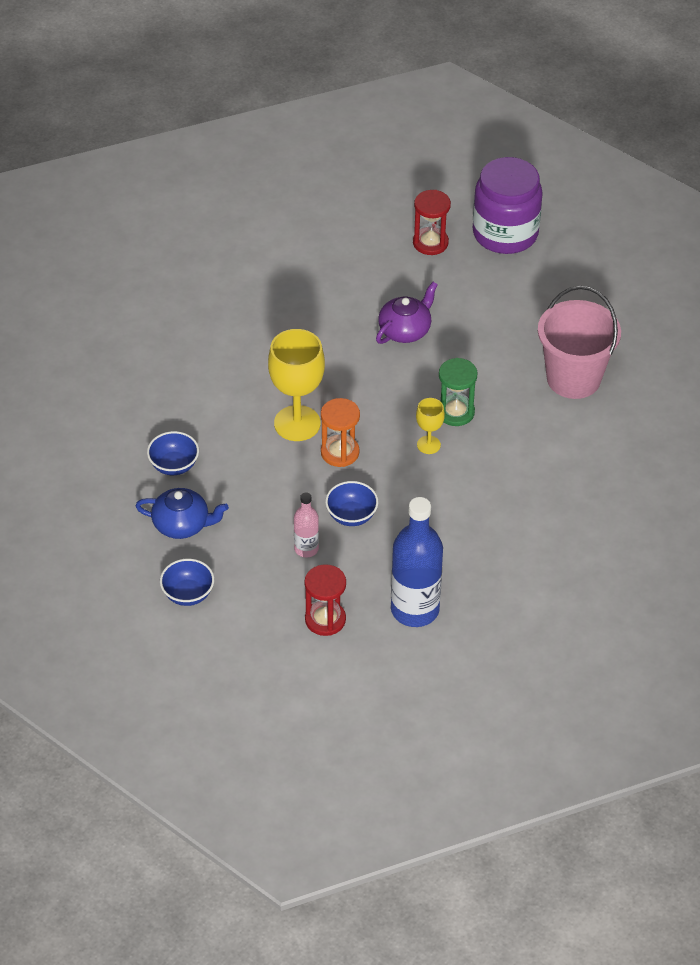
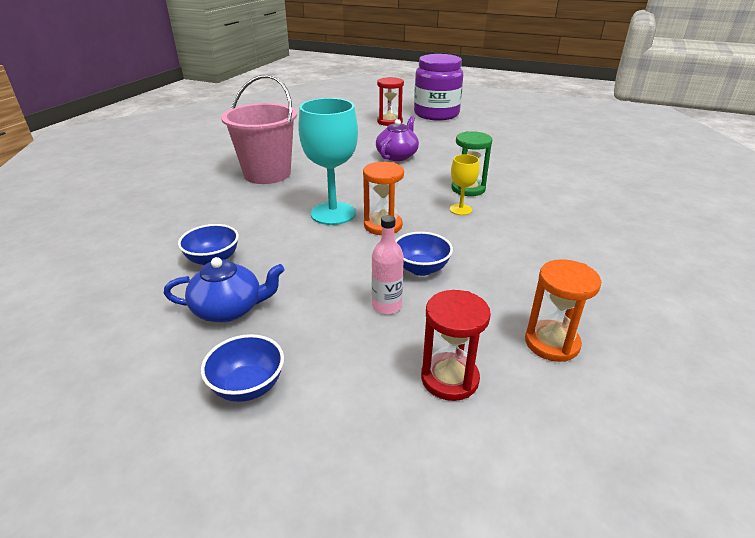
camera: 15 degrees left, 15 degrees down
(297, 423) = (333, 213): yellow goblet -> turquoise goblet
(415, 610) = (551, 343): blue bottle -> orange hourglass
(573, 378) = (542, 161): pink bucket -> pink bucket (267, 174)

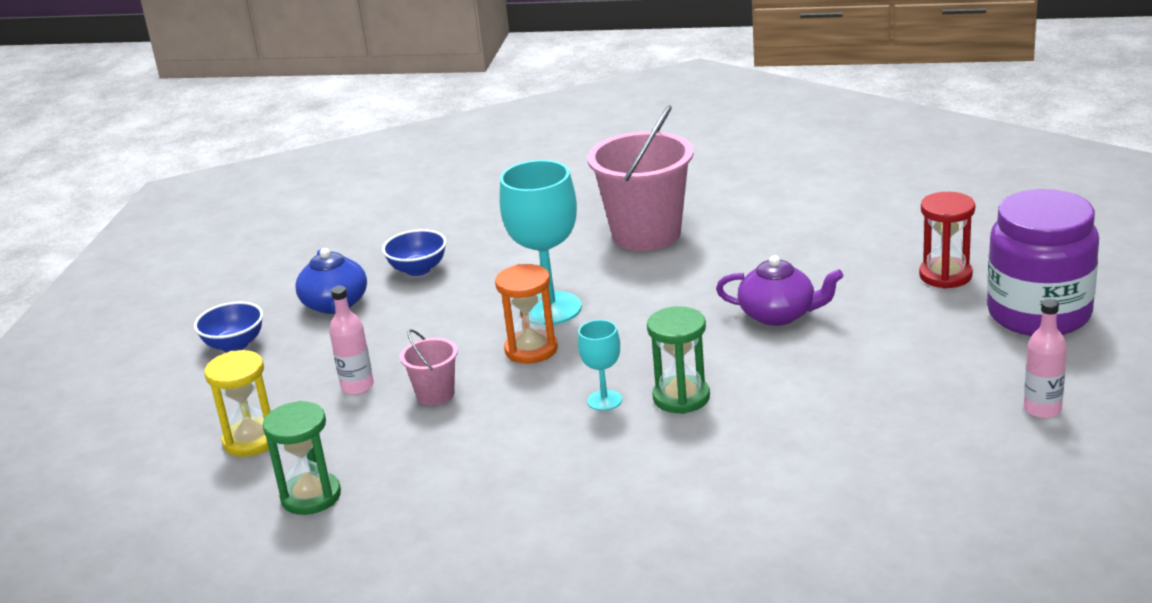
camera: 80 degrees right, 5 degrees down
(421, 269) = (435, 394): blue bowl -> pink bucket
(449, 378) = (251, 440): red hourglass -> yellow hourglass
(460, 209) = (604, 400): yellow goblet -> turquoise goblet
(511, 125) = (1042, 409): none -> pink bottle
(551, 343) = (311, 496): orange hourglass -> green hourglass

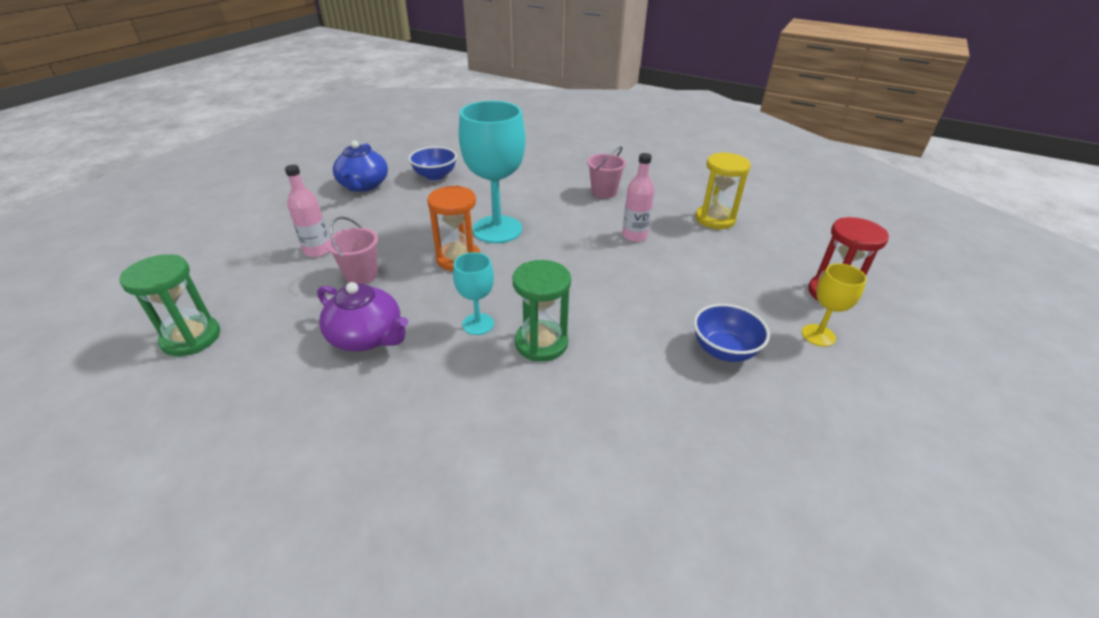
camera: 15 degrees right, 10 degrees up
(234, 345) = (277, 195): blue bowl -> blue bowl (724, 350)
(251, 440) = (209, 272): yellow hourglass -> yellow hourglass (715, 219)
(646, 234) = (604, 192): pink bucket -> pink bucket, size x0.47
(779, 315) = (668, 287): purple teapot -> purple teapot (367, 337)
(944, 316) = (818, 335): none -> yellow goblet
(1039, 314) = (917, 362): purple jar -> none
(1042, 409) = (898, 489): pink bottle -> pink bottle (634, 236)

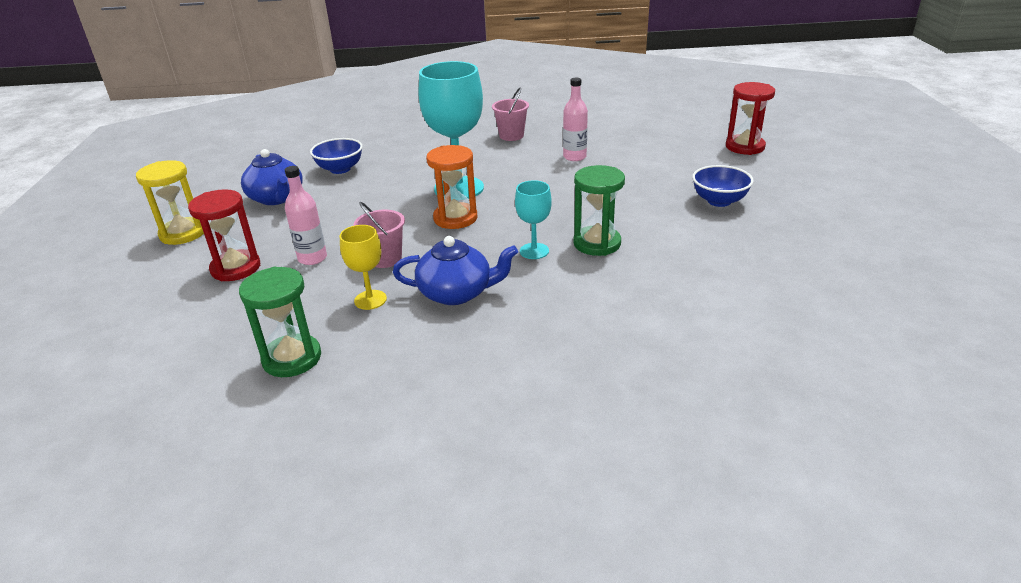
camera: 30 degrees left, 5 degrees down
(264, 236) = (236, 268): none -> red hourglass
(367, 337) = (457, 293): purple teapot -> blue teapot
(715, 219) = (618, 128): yellow hourglass -> yellow hourglass (183, 233)
(818, 335) = (762, 172): yellow goblet -> yellow goblet (370, 300)

